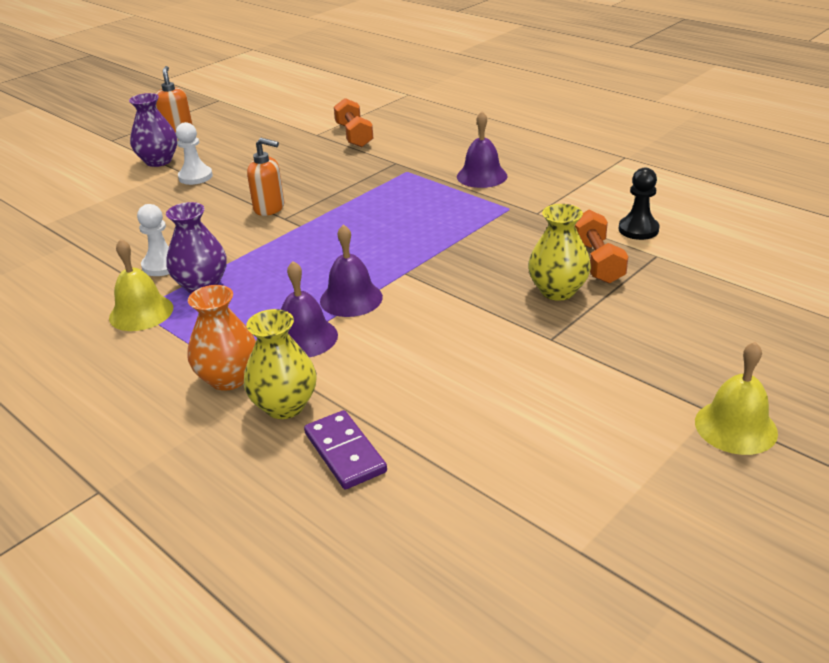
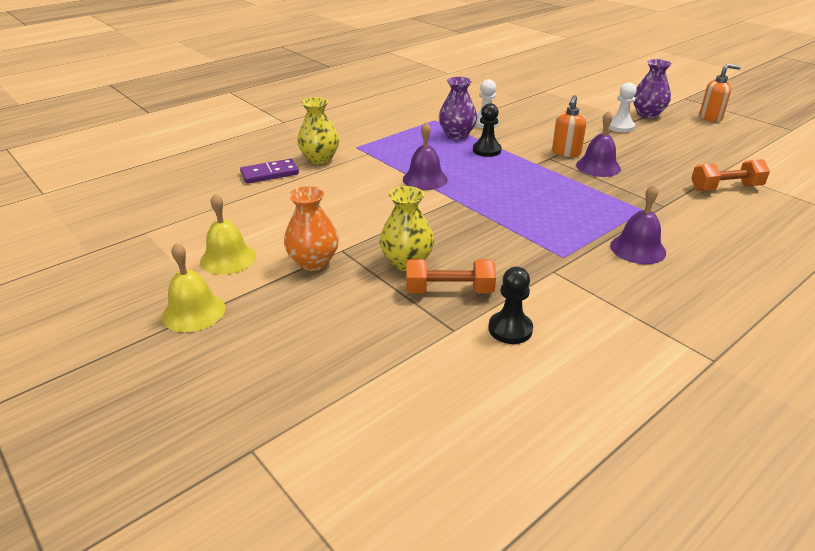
camera: 95 degrees right, 0 degrees up
(141, 312) = (431, 121): yellow bell -> yellow bell (228, 258)
(228, 378) = (353, 144): orange vase -> orange vase (313, 262)
(259, 259) = (486, 150): none -> black pawn
(304, 338) = (384, 164): purple bell -> purple bell (598, 166)

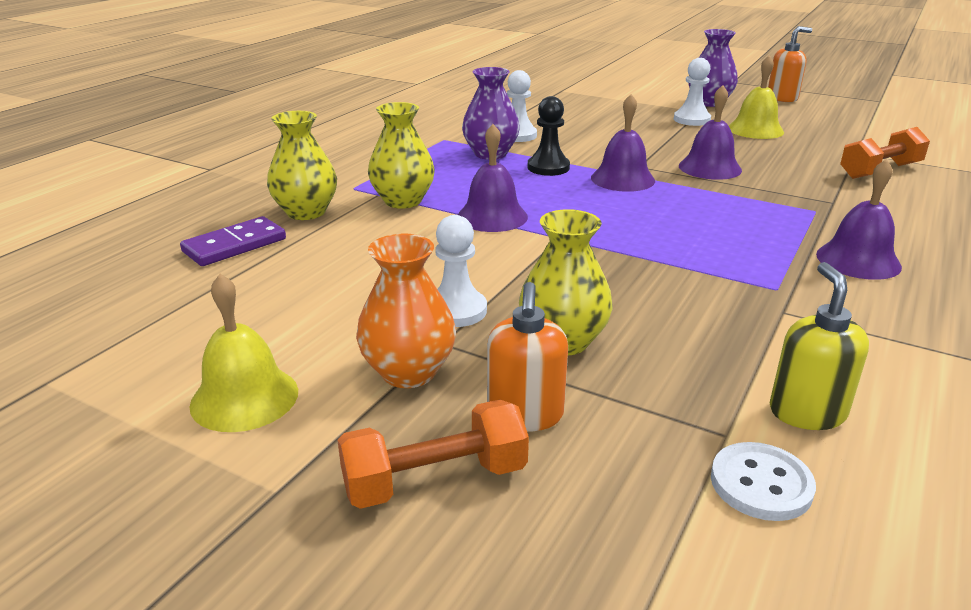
camera: 20 degrees left, 5 degrees down
(194, 312) = (235, 517): yellow bell -> yellow bell (755, 130)
(361, 233) = (456, 310): none -> white pawn
(379, 160) = (403, 201): none -> yellow vase
(449, 290) = (665, 371): orange dumbbell -> orange dumbbell (435, 479)
(449, 357) = (761, 484): none -> white button
(510, 329) = (806, 412): black pawn -> yellow soap dispenser
(529, 166) = (622, 179): none -> purple bell
(566, 152) = (654, 157): orange soap dispenser -> orange soap dispenser (525, 415)

